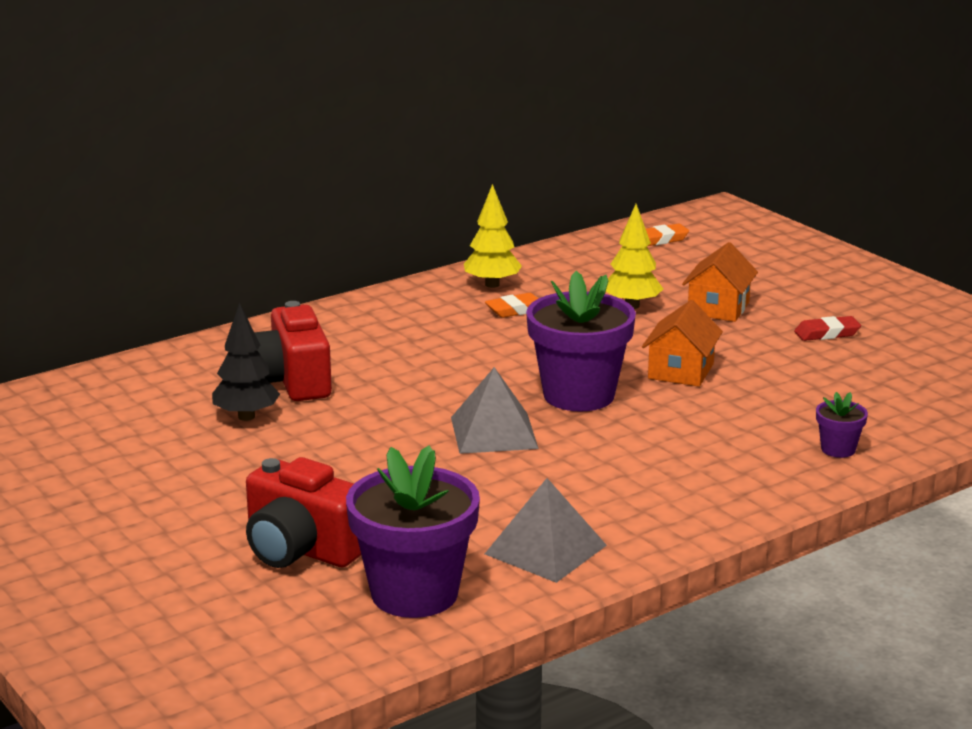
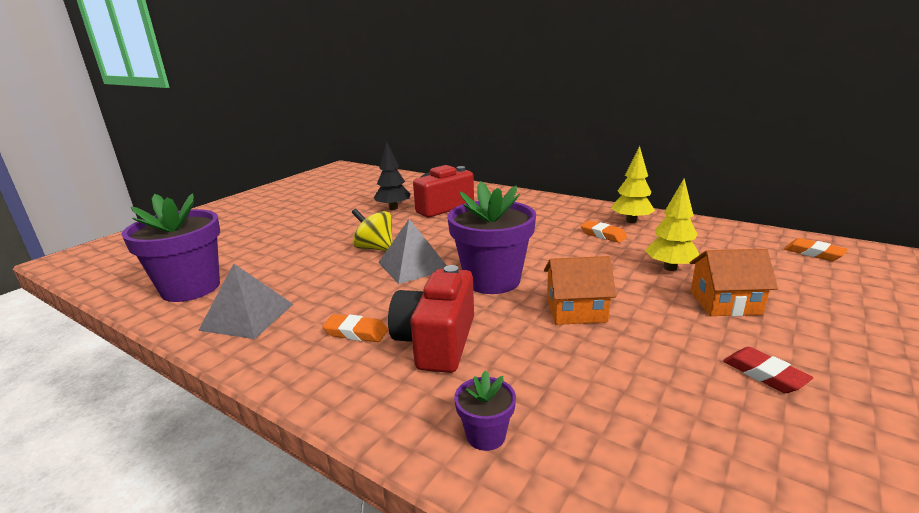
camera: 70 degrees right, 0 degrees up
(302, 549) = (247, 250): red camera -> red camera (437, 342)
(407, 450) = (375, 248): none -> yellow spinning top
(638, 485) = (356, 332): none -> orange eraser

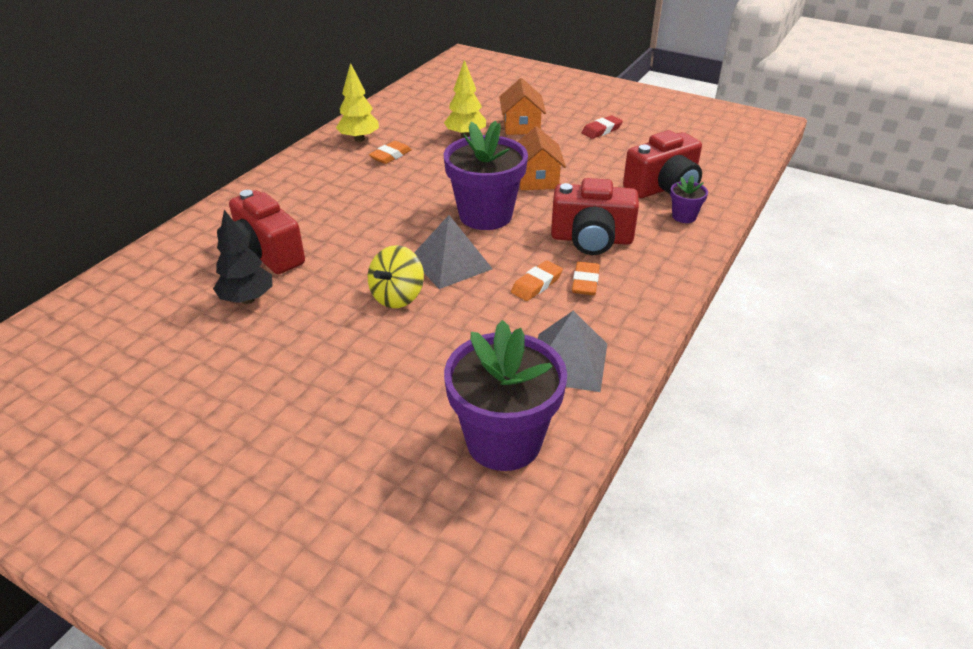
camera: 95 degrees left, 15 degrees up
(577, 424) = (663, 188): none -> red camera
(814, 253) = (445, 84): orange eraser -> orange eraser (536, 284)

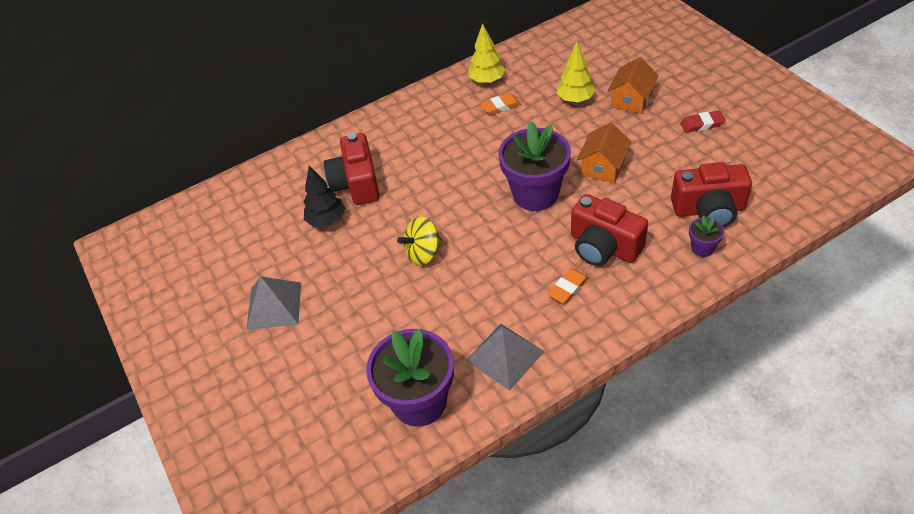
camera: 35 degrees right, 10 degrees up
(450, 263) = (479, 234): grey pyramid -> grey pyramid (274, 306)
(536, 284) = (529, 277): orange eraser -> none

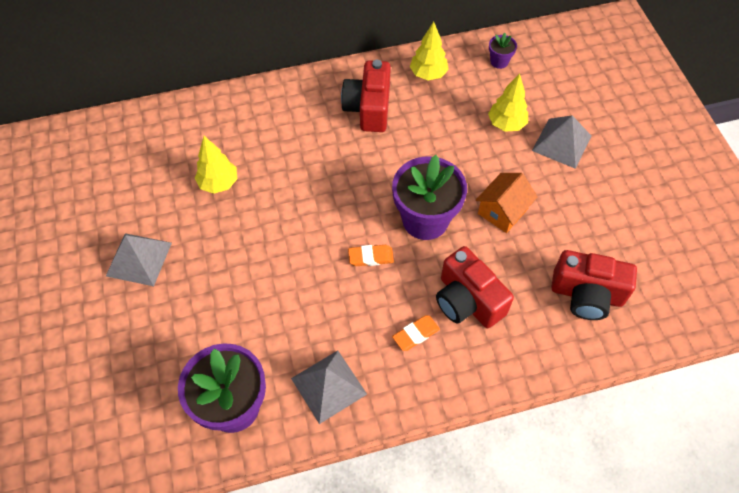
camera: 10 degrees right, 10 degrees up
(327, 221) = (219, 183): black tree -> yellow tree
(357, 183) = (261, 151): red camera -> red camera (368, 108)
(423, 253) = (295, 249): yellow spinning top -> none
(500, 106) = (430, 109): orange eraser -> orange eraser (371, 257)
(631, 100) = (562, 143): orange house -> grey pyramid
(702, 124) = (621, 194): red eraser -> none
(702, 248) = (562, 335): purple flower pot -> purple flower pot (499, 61)

